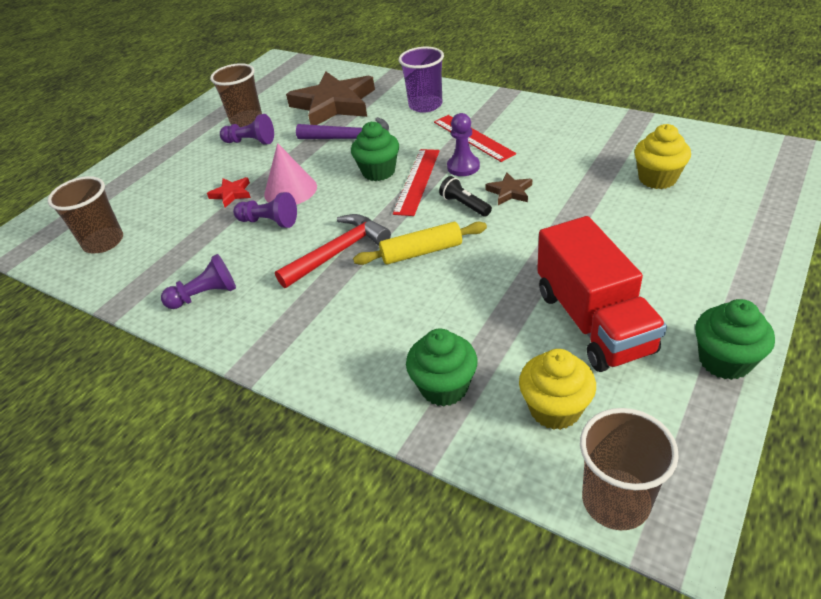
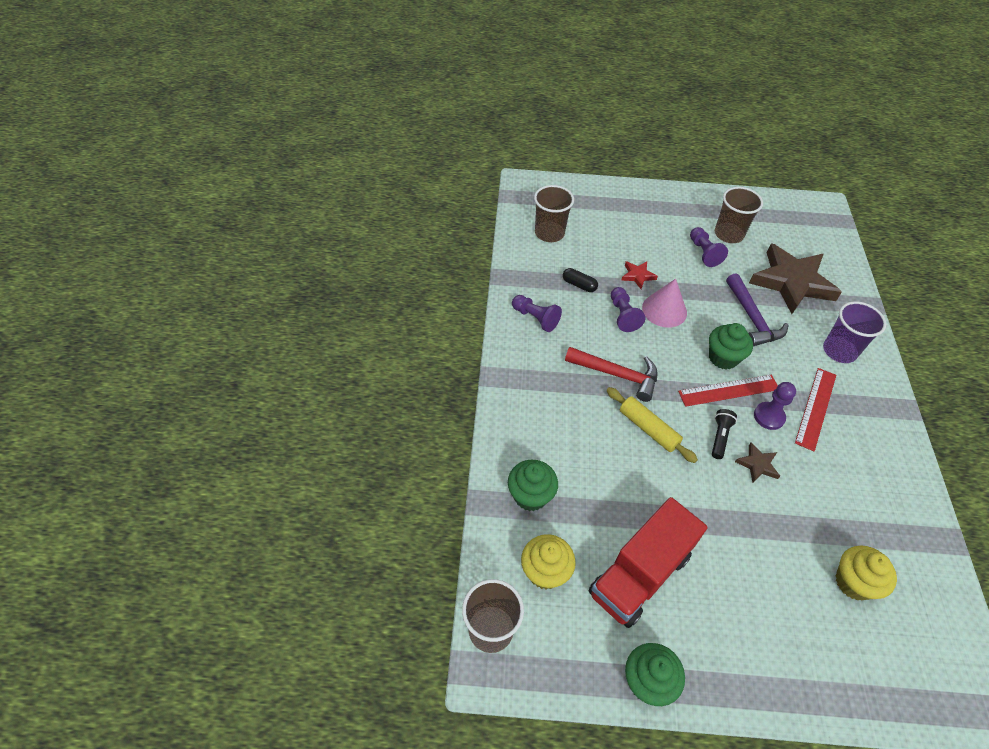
camera: 55 degrees right, 10 degrees up
(198, 242) = (579, 285): none -> black capsule

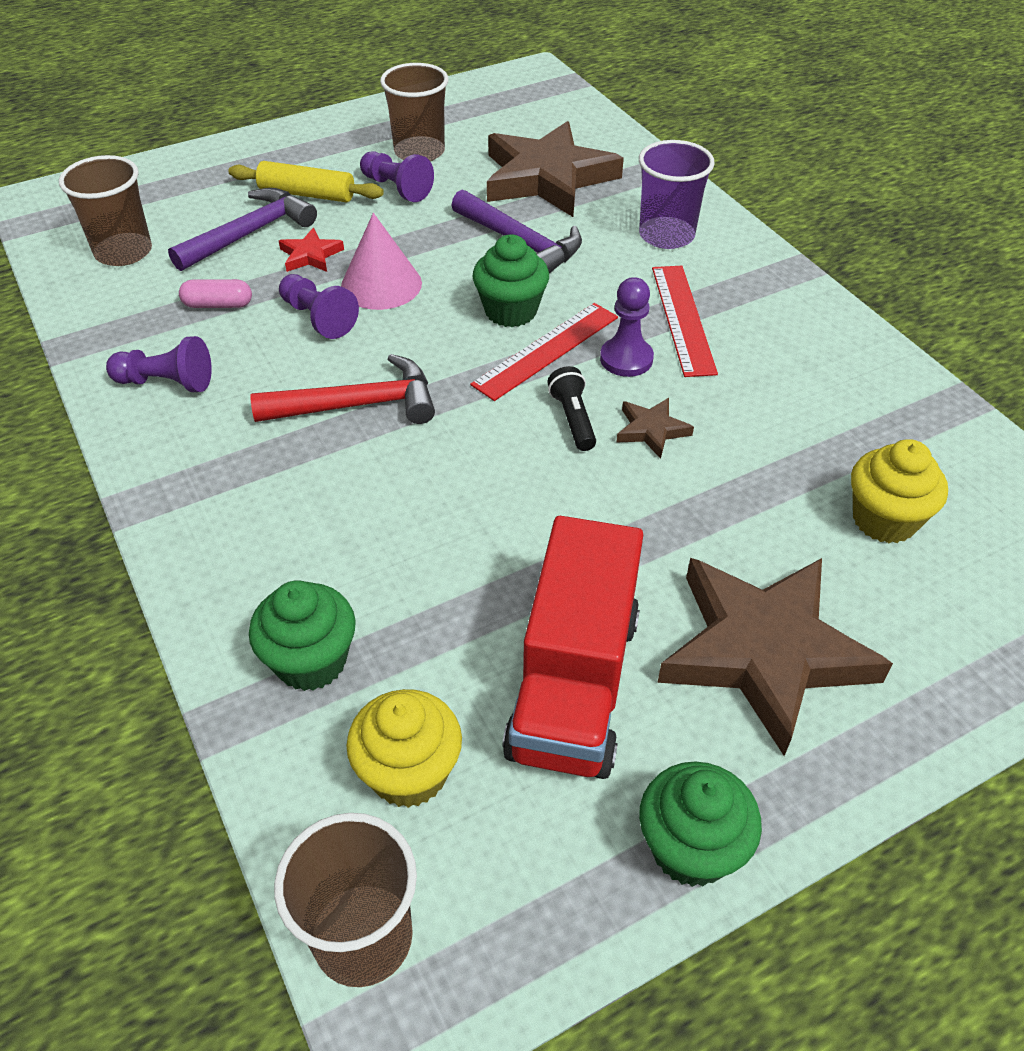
camera: 30 degrees left, 5 degrees down
(579, 285) = (218, 305): black capsule -> pink capsule
(614, 249) = (250, 234): none -> purple hammer
(648, 429) = (455, 459): yellow rolling pin -> yellow rolling pin (307, 194)
(741, 613) = (764, 652): none -> brown star

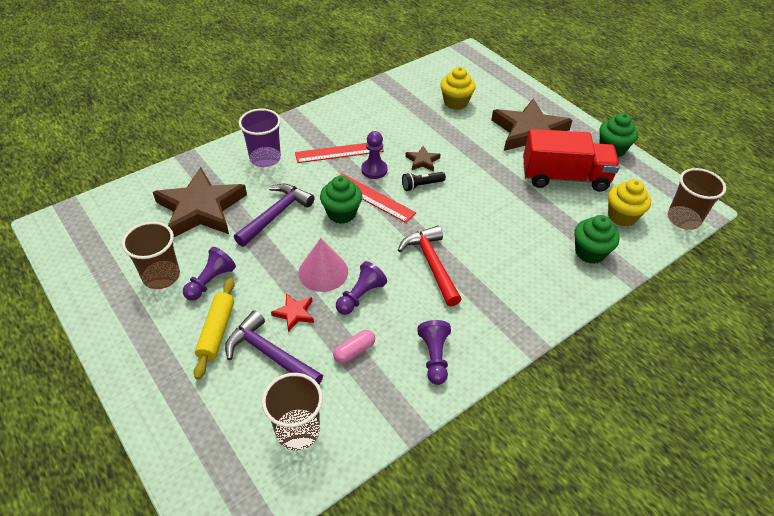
camera: 100 degrees left, 0 degrees up
(218, 305) = (354, 351): pink capsule -> pink capsule turned 60 degrees clockwise

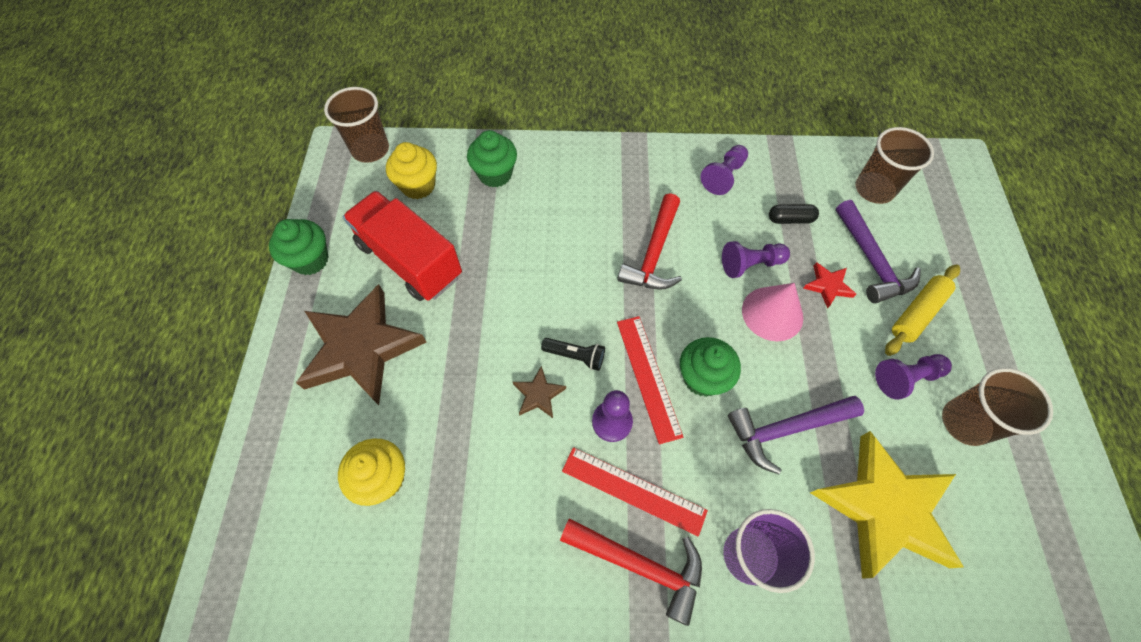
camera: 140 degrees left, 15 degrees up
(201, 208) = (884, 508): brown star -> yellow star
(315, 132) = (639, 565): none -> red hammer
(354, 351) = (790, 219): pink capsule -> black capsule

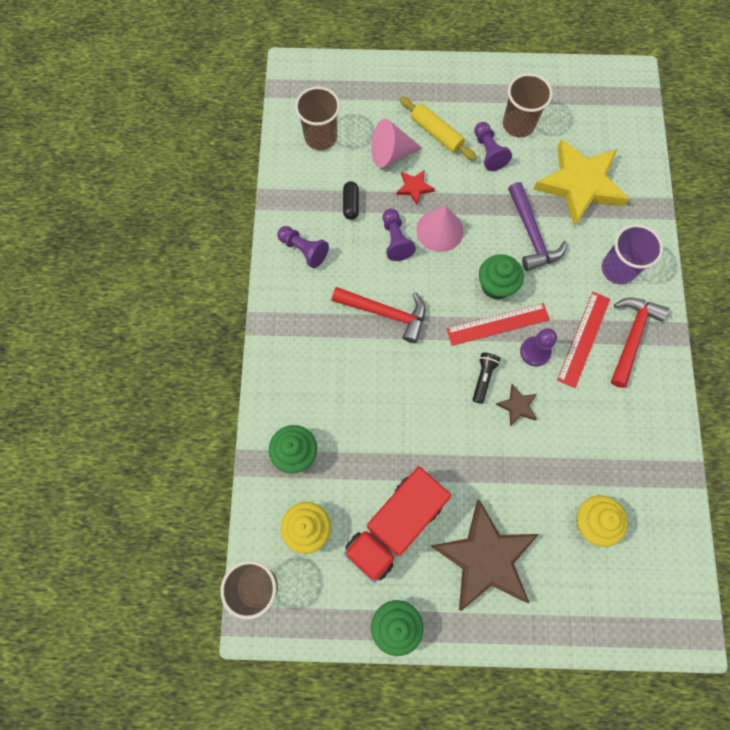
camera: 90 degrees left, 10 degrees up
(871, 261) = (391, 153): purple hammer -> pink cone

